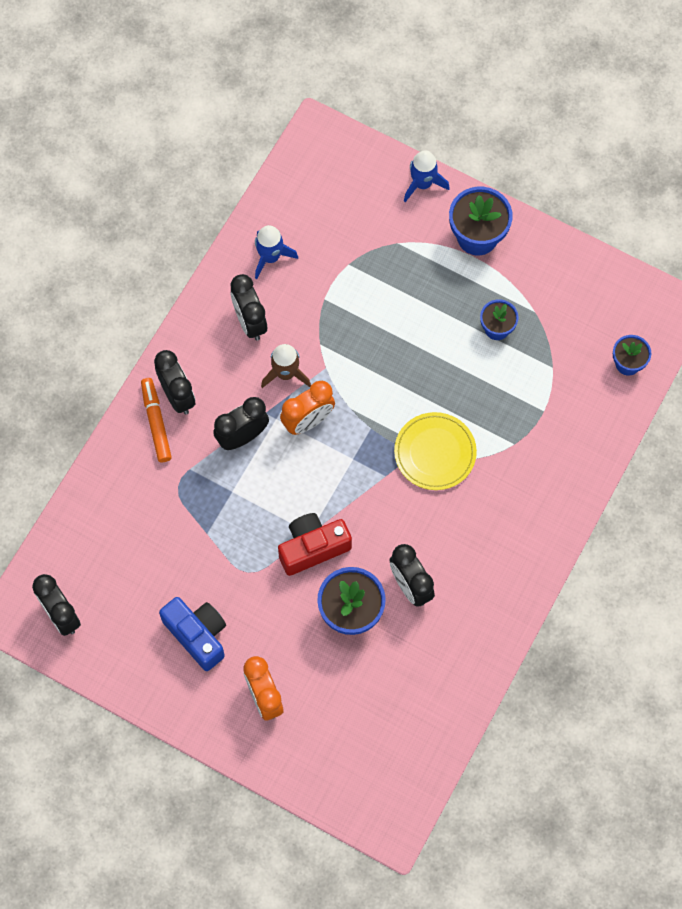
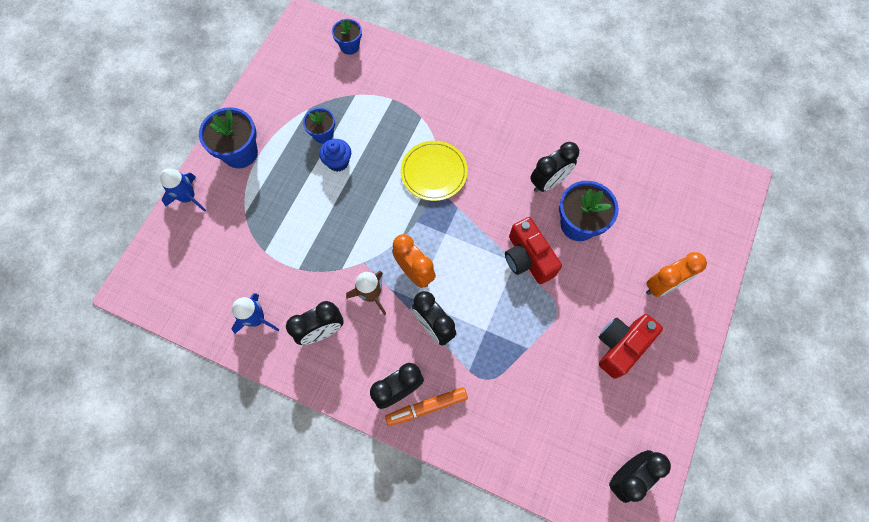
camera: 95 degrees left, 0 degrees up
(197, 635) = (620, 346): blue camera -> red camera
(457, 344) = (338, 162): none -> blue cupcake

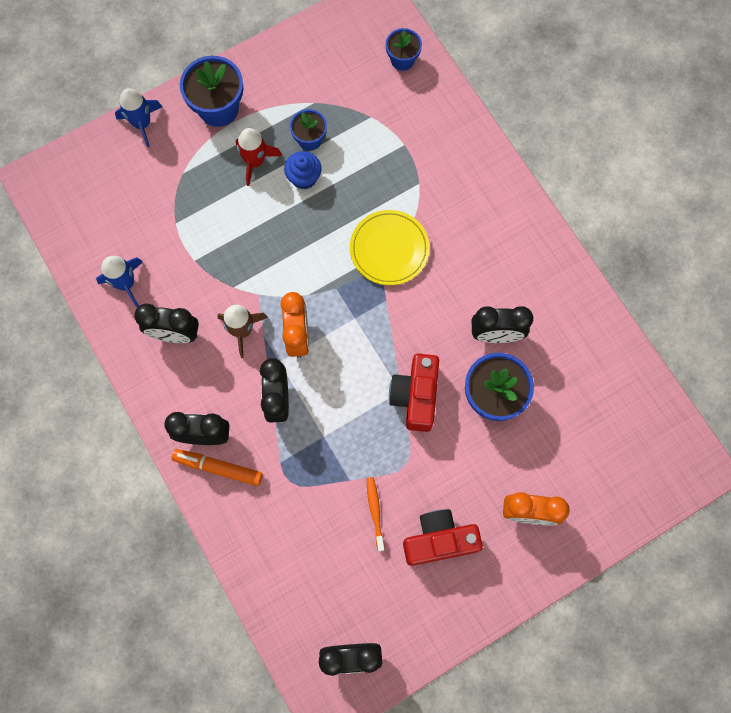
camera: 35 degrees right, 5 degrees up
(294, 172) = (255, 161): none -> red rocket
(562, 358) = (375, 511): none -> orange toothbrush

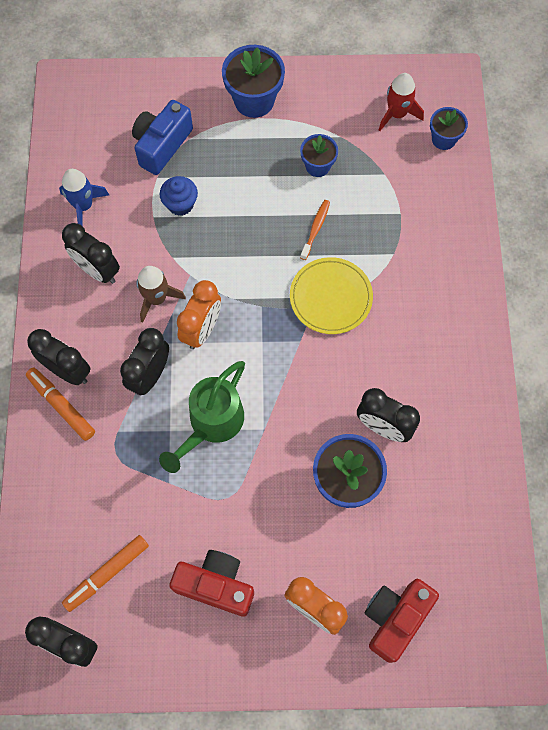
camera: 30 degrees right, 5 degrees down
(142, 123) = (181, 81): blue rocket -> none
(161, 191) = (162, 145): none -> blue camera
(255, 161) = (258, 161): red rocket -> red rocket (397, 114)
(304, 178) = (292, 196): blue cupcake -> blue cupcake (180, 204)
(345, 583) = (107, 574): none -> orange marker
(355, 411) = (211, 424): none -> green watering can
(375, 511) = (174, 524): orange toothbrush -> orange toothbrush (316, 229)
(415, 396) = (274, 441): red camera -> red camera (395, 618)

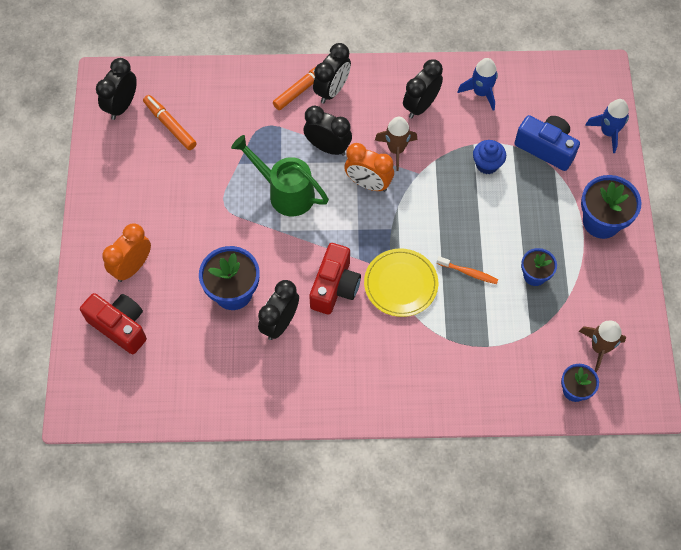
camera: 90 degrees right, 5 degrees down
(145, 85) = (608, 132): none -> blue rocket
(216, 585) = (156, 198): red camera -> red camera (334, 287)
(397, 114) = (599, 347): red rocket -> brown rocket

